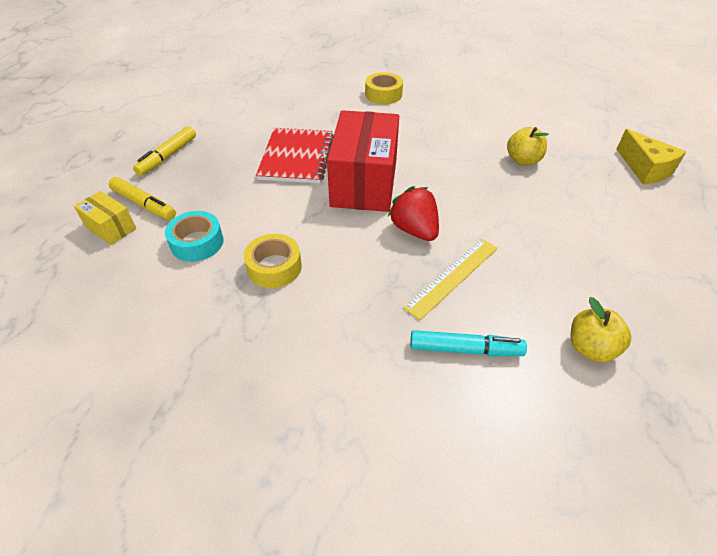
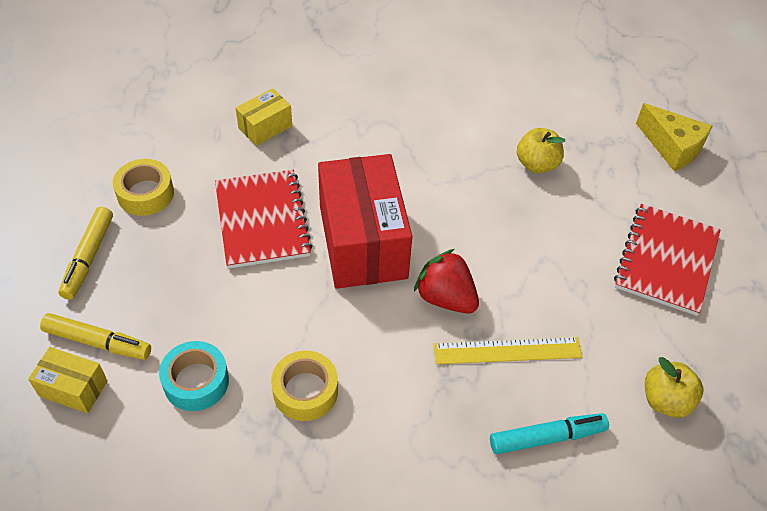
camera: 20 degrees left, 5 degrees up
(325, 107) = (265, 127): none -> yellow box
(383, 94) = (333, 88): yellow tape -> yellow tape (145, 193)
(452, 277) = (507, 351): yellow ruler -> yellow ruler turned 60 degrees clockwise
(619, 243) = (666, 260): none -> red notebook

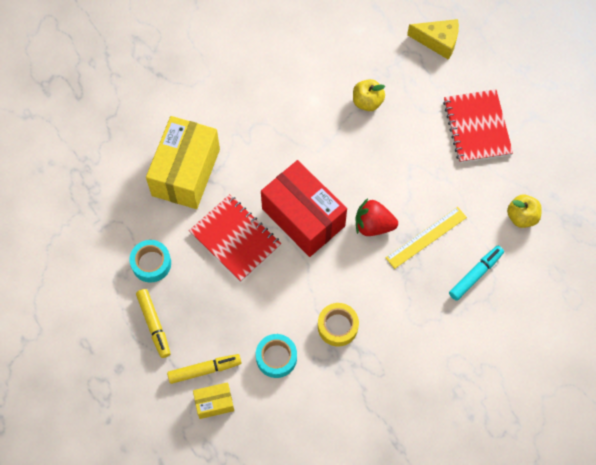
camera: 30 degrees left, 15 degrees up
(145, 193) = (151, 263): yellow tape -> turquoise tape
(265, 127) = (185, 172): yellow box -> yellow box, size x2.13

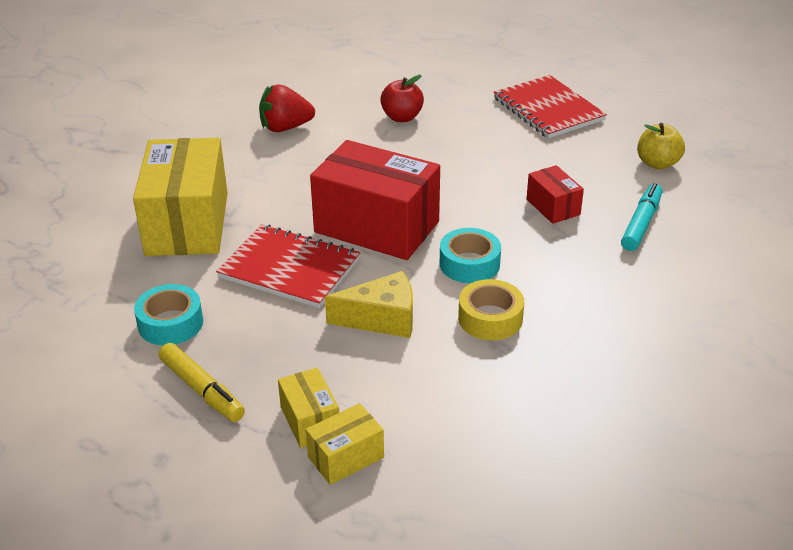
camera: 20 degrees left, 30 degrees down
(204, 370) = (310, 421): yellow marker -> yellow box
(276, 358) = (418, 375): turquoise tape -> turquoise tape (469, 264)
(367, 102) = (402, 117): yellow apple -> red apple
(373, 225) = (476, 212): red strawberry -> red strawberry (285, 128)
(426, 237) = (553, 207): yellow ruler -> red box
(438, 41) = (456, 61): yellow cheese -> yellow cheese (382, 319)

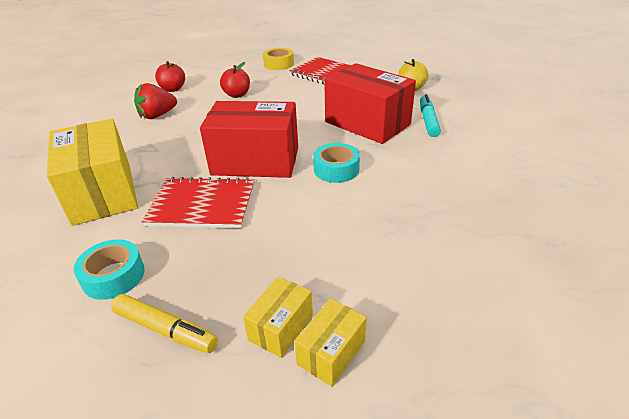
camera: 20 degrees left, 0 degrees up
(310, 421) = (281, 327): yellow box -> yellow box turned 75 degrees clockwise
(321, 88) = (173, 89): none -> red apple
(382, 319) = (295, 223): yellow cheese -> none
(490, 318) = (375, 201): yellow tape -> yellow tape (278, 64)
(553, 207) = (367, 123): red box -> red box, size x2.13

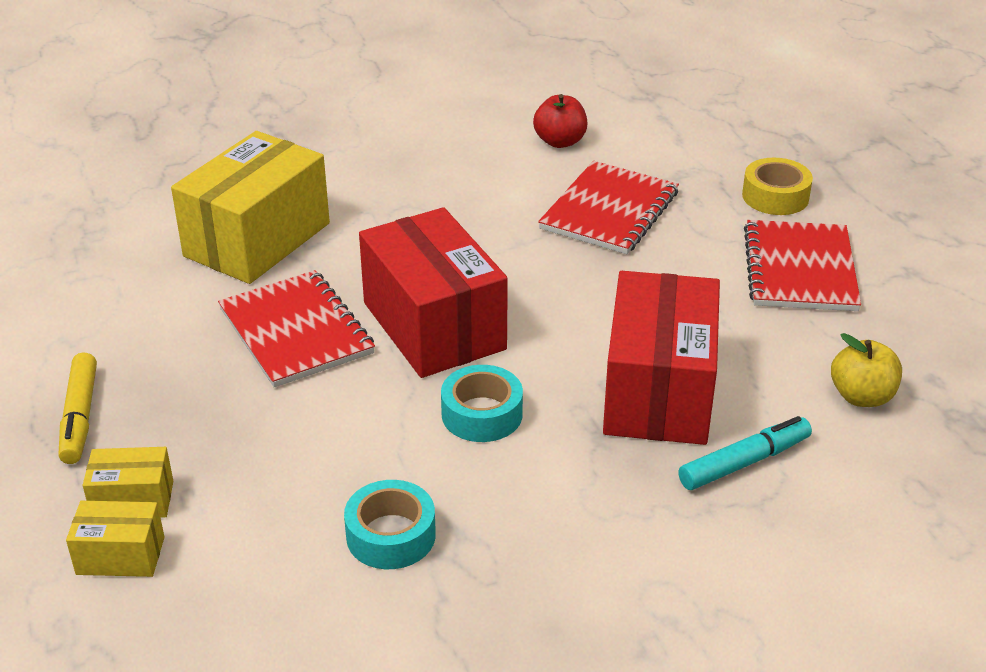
camera: 55 degrees right, 0 degrees up
(113, 276) = (128, 336): turquoise tape -> turquoise tape (391, 535)
(157, 115) = (469, 174): red strawberry -> none
(237, 95) = (609, 210): red apple -> red notebook

